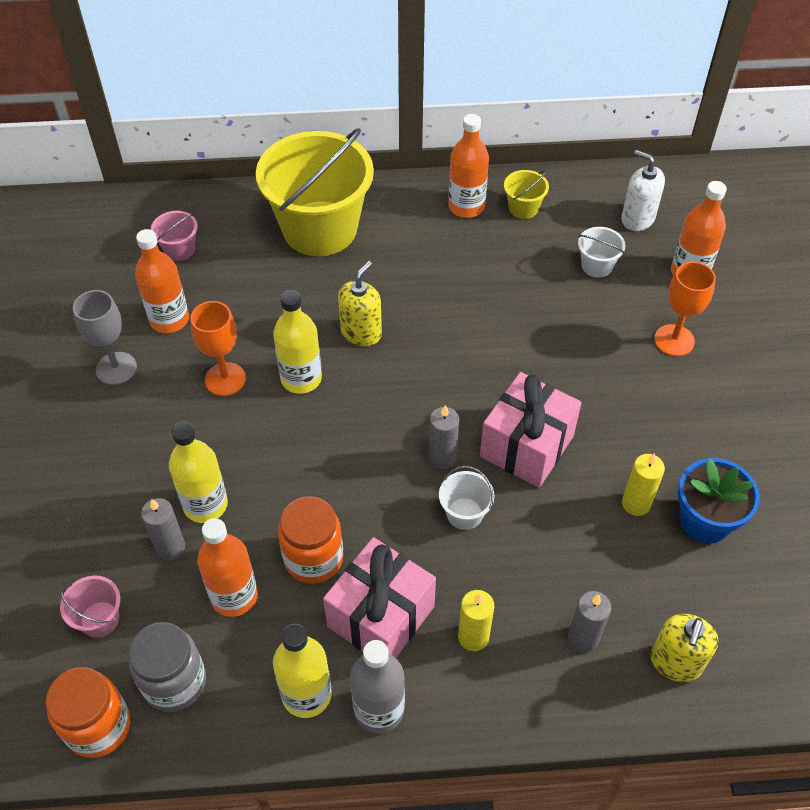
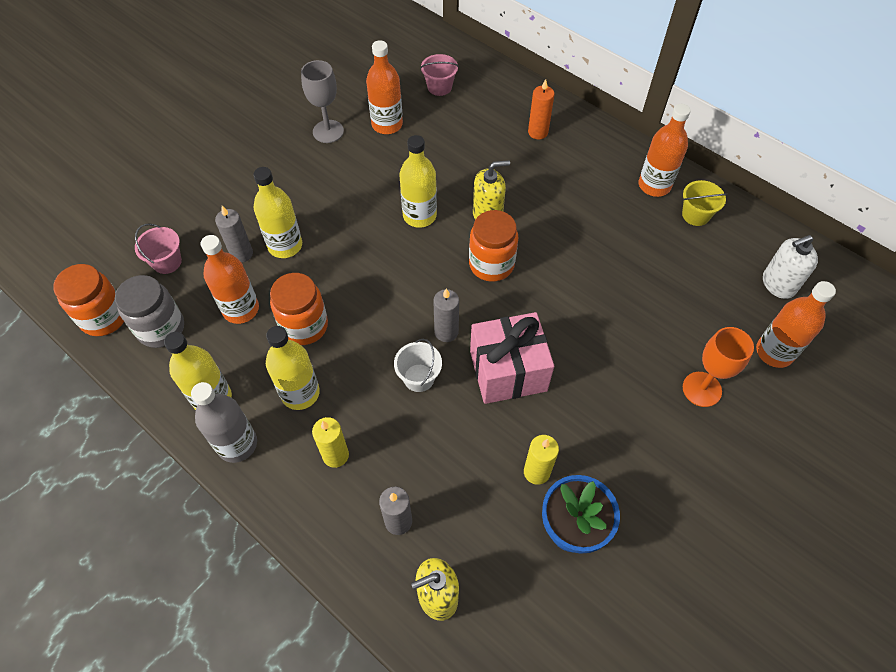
camera: 45 degrees right, 5 degrees up
(225, 379) = (377, 182): orange goblet -> none
(320, 228) = (538, 132): yellow bucket -> orange candle
(381, 616) = (300, 393): pink gift -> yellow bottle
(413, 371) = (491, 264): none -> orange jar
(596, 266) = (704, 293): white bucket -> none
(637, 219) = (778, 284): white soap dispenser -> white soap dispenser turned 105 degrees counterclockwise

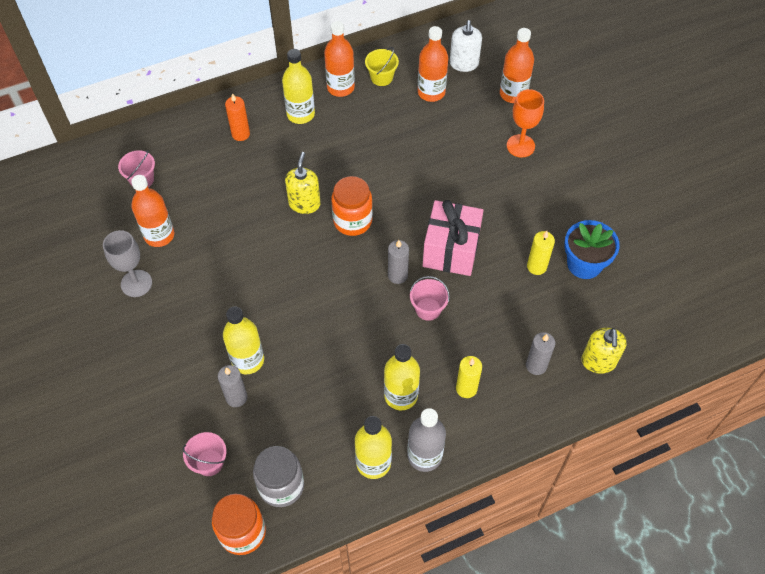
camera: 65 degrees left, 0 degrees up
(241, 309) = (296, 415): orange bottle -> orange bottle (431, 92)
(304, 326) = (339, 372): orange jar -> none
(419, 216) = (276, 250): yellow bottle -> yellow bottle (300, 114)
(419, 378) = (428, 309): white bucket -> pink bucket

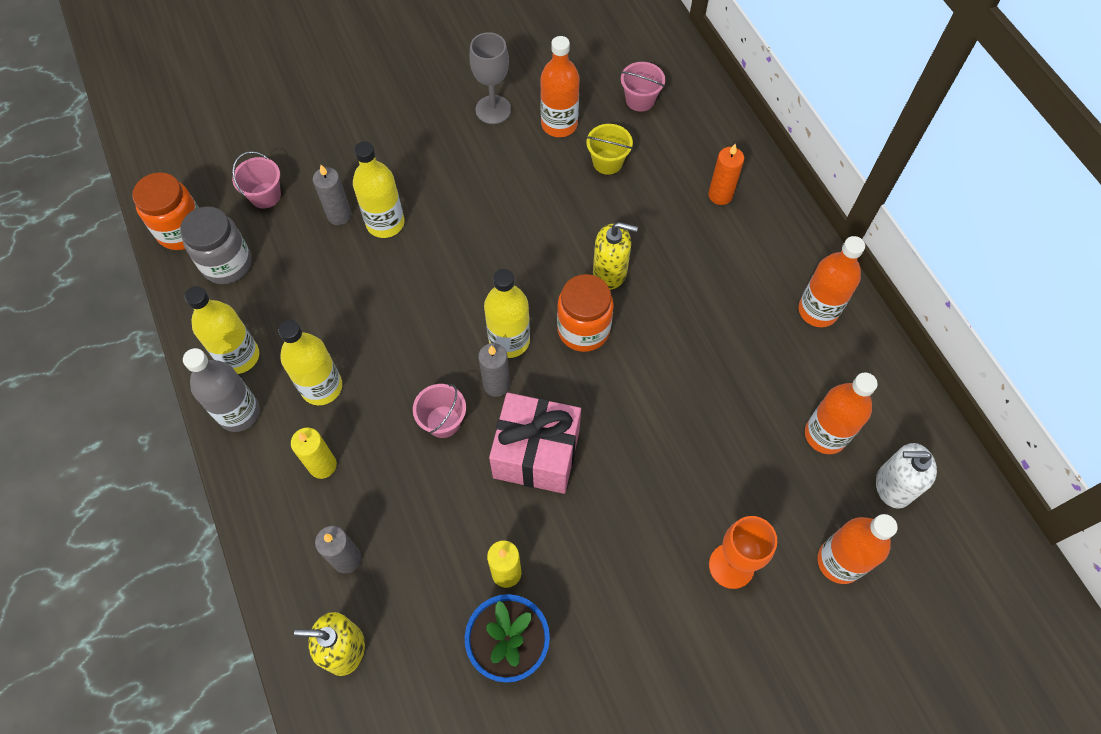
camera: 90 degrees right, 5 degrees up
(300, 114) = (761, 262): yellow bottle -> yellow bottle (509, 340)
(381, 77) = (845, 365): yellow bucket -> yellow bucket (607, 162)

